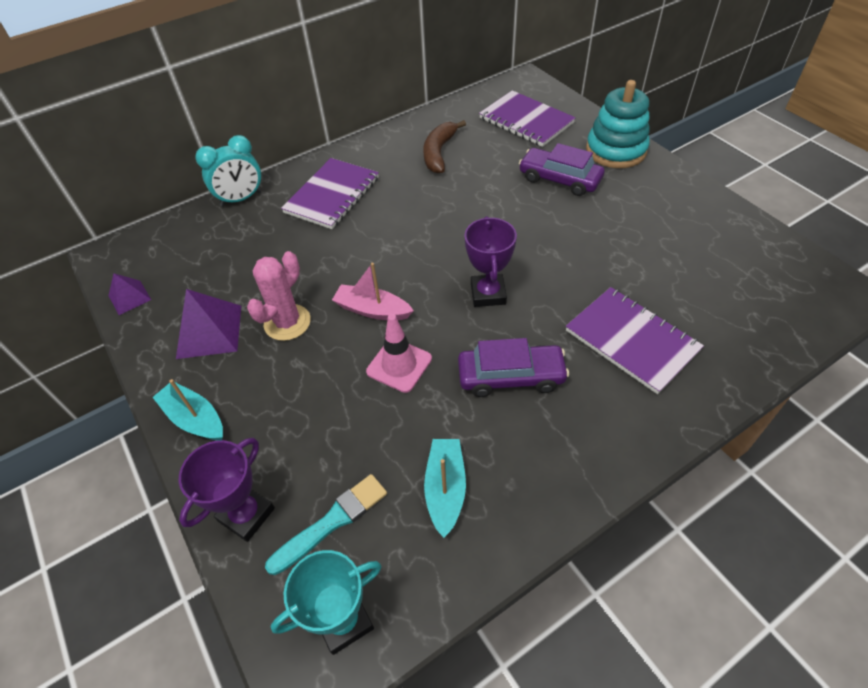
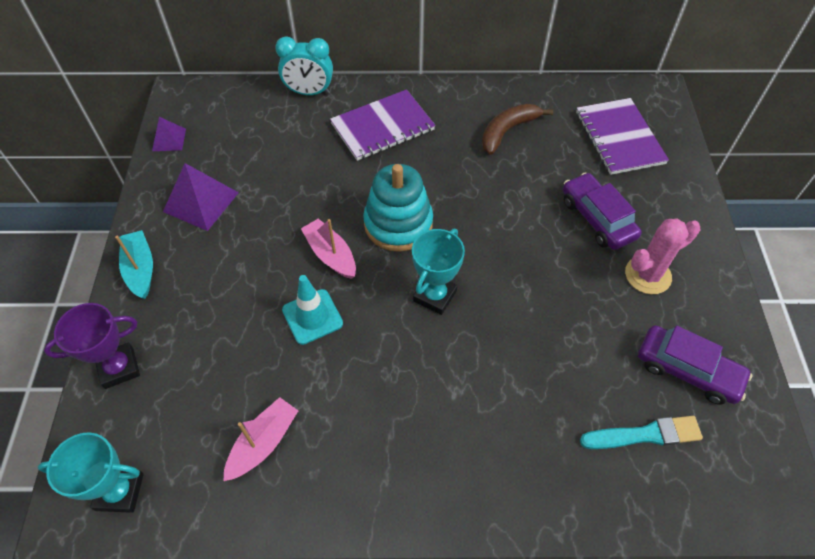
camera: 30 degrees right, 5 degrees up
(287, 322) = (260, 227): pink cactus -> pink cactus (648, 275)
(331, 522) = (167, 413): turquoise brush -> turquoise brush (644, 434)
(399, 365) = (312, 317): pink traffic cone -> turquoise traffic cone
(445, 489) = (263, 443): turquoise boat -> pink boat
(488, 294) = (435, 296): purple trophy -> turquoise trophy
(511, 376) = (390, 383): purple car -> purple car (687, 370)
(616, 150) = (682, 217): turquoise stacking toy -> turquoise stacking toy (398, 224)
(631, 341) = (521, 417): purple notebook -> none

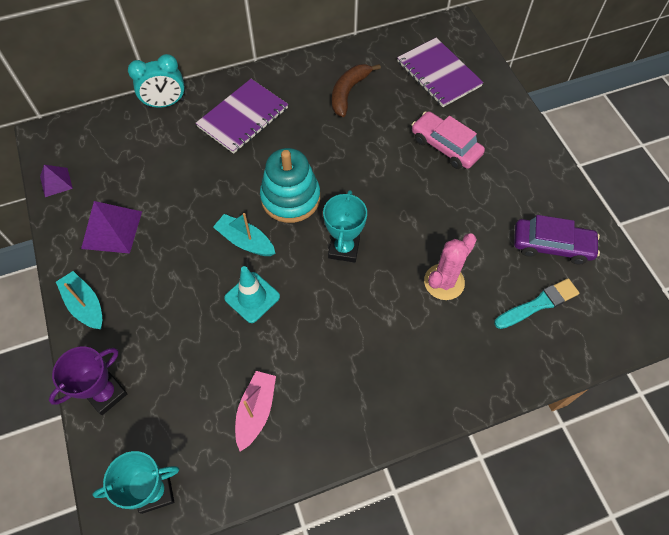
camera: 20 degrees left, 5 degrees up
(331, 255) = (245, 241): pink boat -> turquoise boat
(597, 218) = (445, 146): purple car -> pink car
(648, 275) = (499, 181): pink cactus -> pink cactus (444, 282)

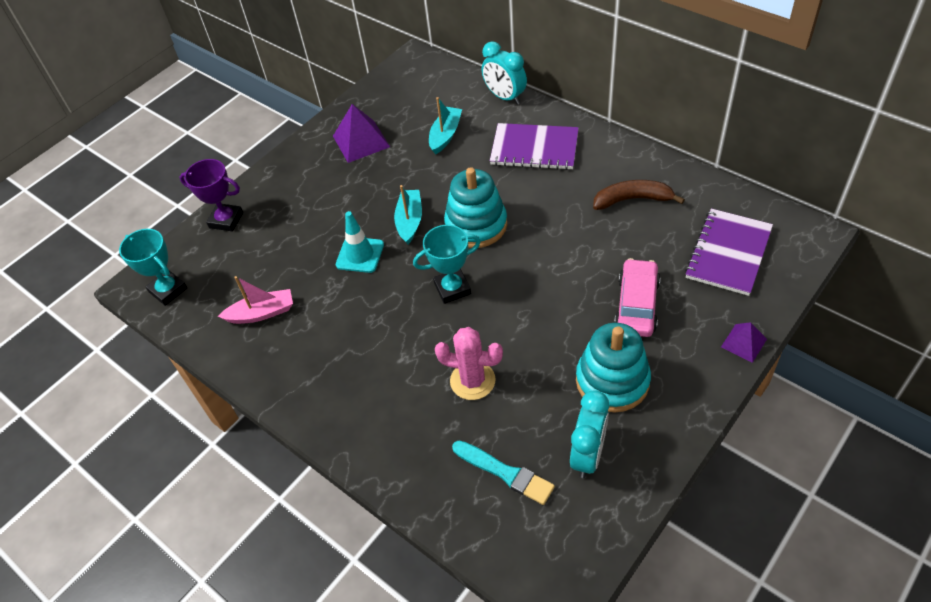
camera: 65 degrees right, 10 degrees down
(56, 182) = (379, 88): purple pyramid -> purple pyramid (743, 343)
(85, 305) = (288, 166): turquoise boat -> turquoise boat (445, 135)
(500, 197) = (612, 381): none -> turquoise stacking toy
(552, 245) = (588, 455): purple car -> turquoise clock

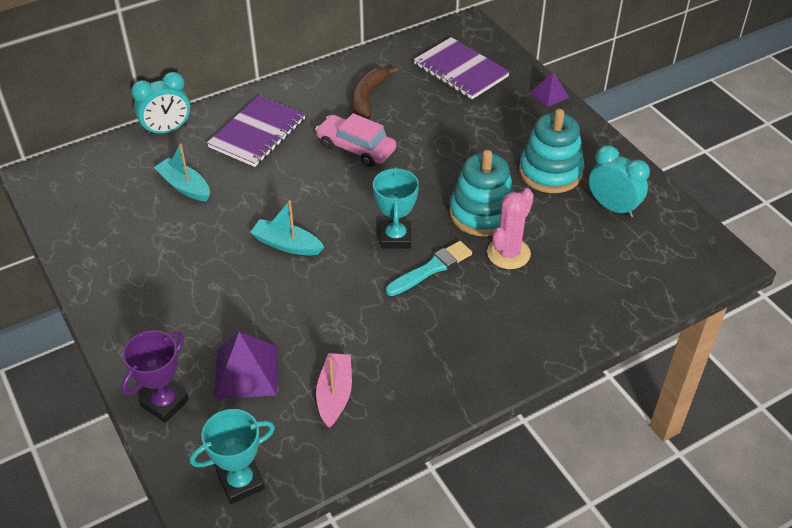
camera: 75 degrees left, 5 degrees down
(360, 255) = (306, 294): turquoise traffic cone -> none
(361, 141) = (134, 253): purple pyramid -> purple pyramid (246, 371)
(476, 225) = (327, 200): turquoise stacking toy -> turquoise stacking toy (482, 213)
(505, 473) = (610, 260): turquoise brush -> turquoise brush (431, 269)
(637, 305) = (483, 134): pink car -> pink car (356, 148)

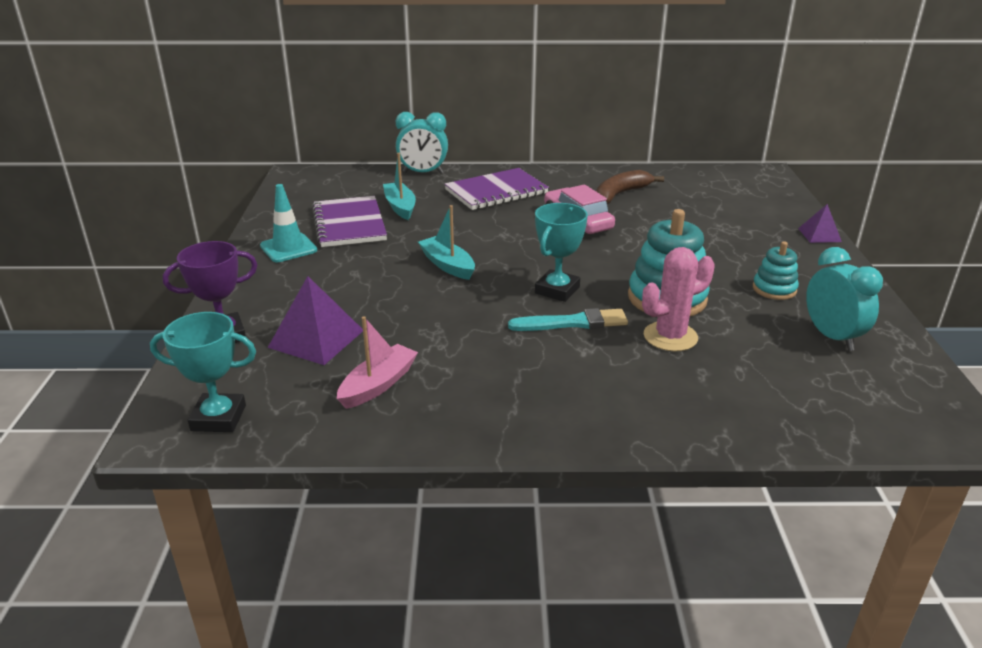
camera: 30 degrees right, 15 degrees down
(126, 280) = (288, 248): none -> turquoise traffic cone
(461, 70) = (732, 198): purple notebook -> purple notebook (349, 224)
(550, 172) = (774, 289): turquoise stacking toy -> turquoise stacking toy, size x0.56

